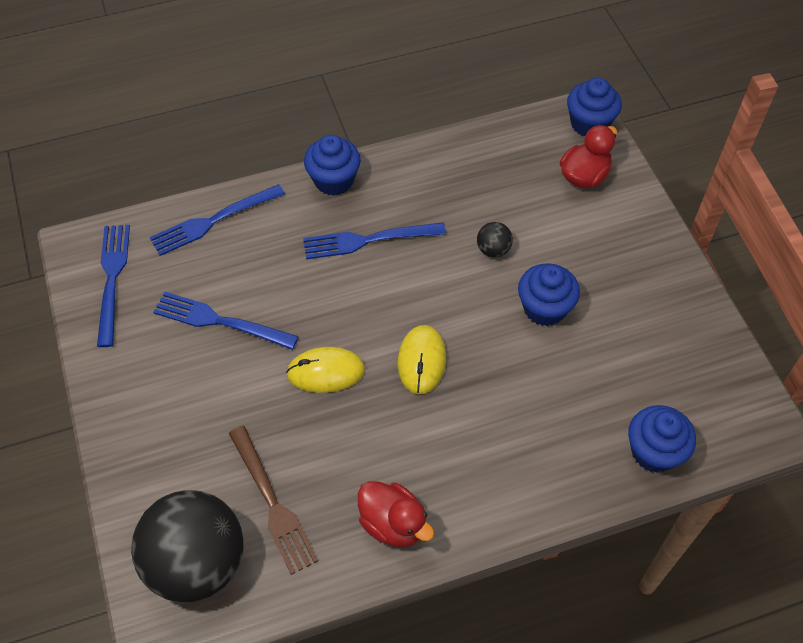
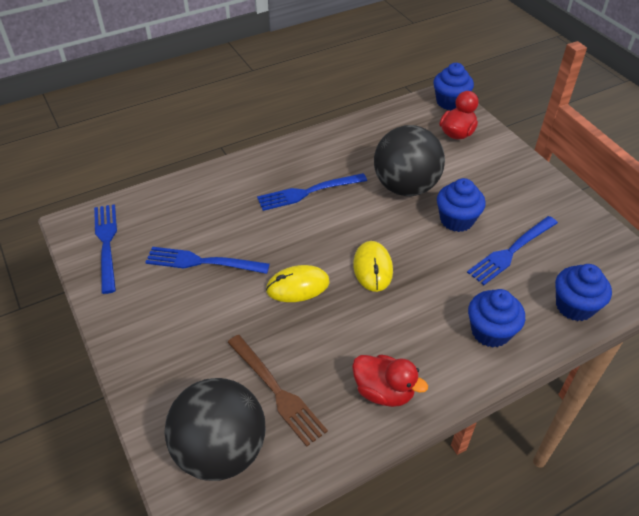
camera: 10 degrees left, 10 degrees down
(213, 221) = (183, 194): blue fork -> blue fork (511, 251)
(334, 180) = (271, 157): blue cupcake -> blue cupcake (490, 331)
(493, 250) = (405, 187): black ball -> black ball, size x2.48

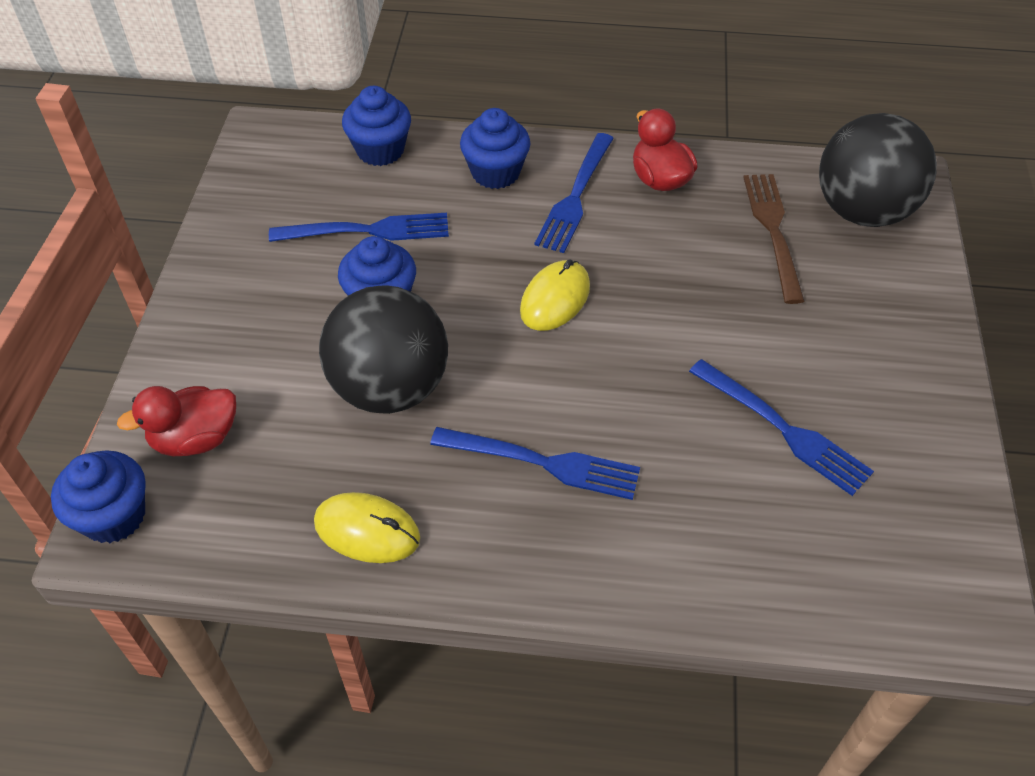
camera: 145 degrees left, 5 degrees up
(106, 244) = (928, 545): blue fork -> blue fork (575, 196)
(297, 286) = (670, 326): yellow mouse -> yellow mouse (367, 530)

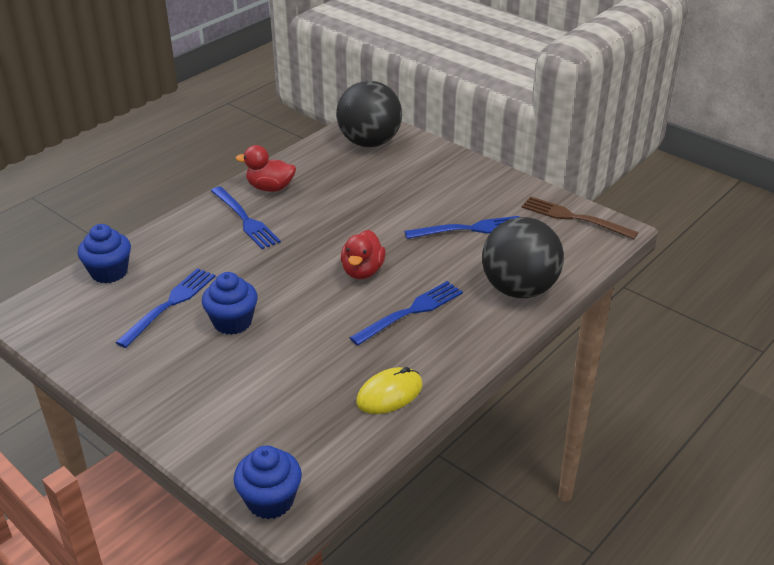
camera: 55 degrees left, 15 degrees down
(195, 439) = (249, 441): red duck -> red duck (362, 271)
(390, 387) = (301, 345): black ball -> black ball (519, 289)
(495, 172) = (189, 238): blue cupcake -> none
(555, 299) = (308, 259): yellow mouse -> none
(773, 231) = (350, 172): brown fork -> brown fork (574, 218)

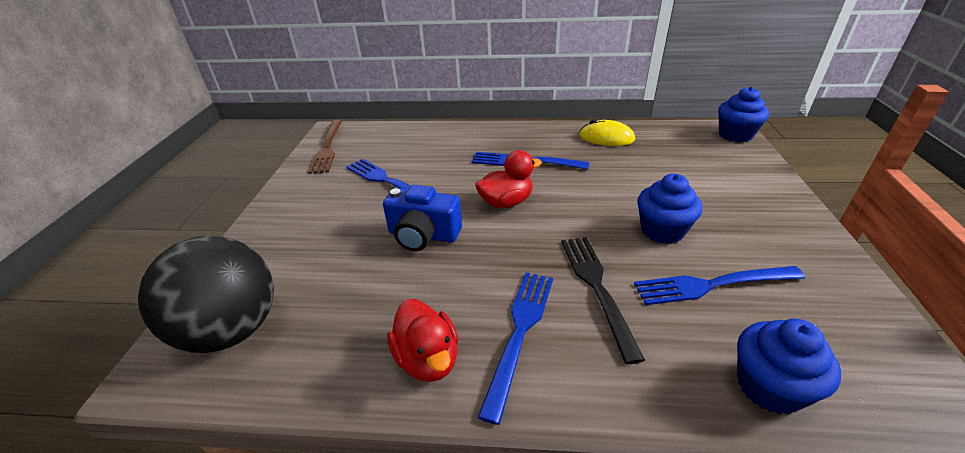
camera: 125 degrees left, 0 degrees up
(233, 261) = (597, 288): none -> black fork
(372, 220) = (423, 235): none -> blue camera
(519, 289) = (445, 137): black ball -> none

